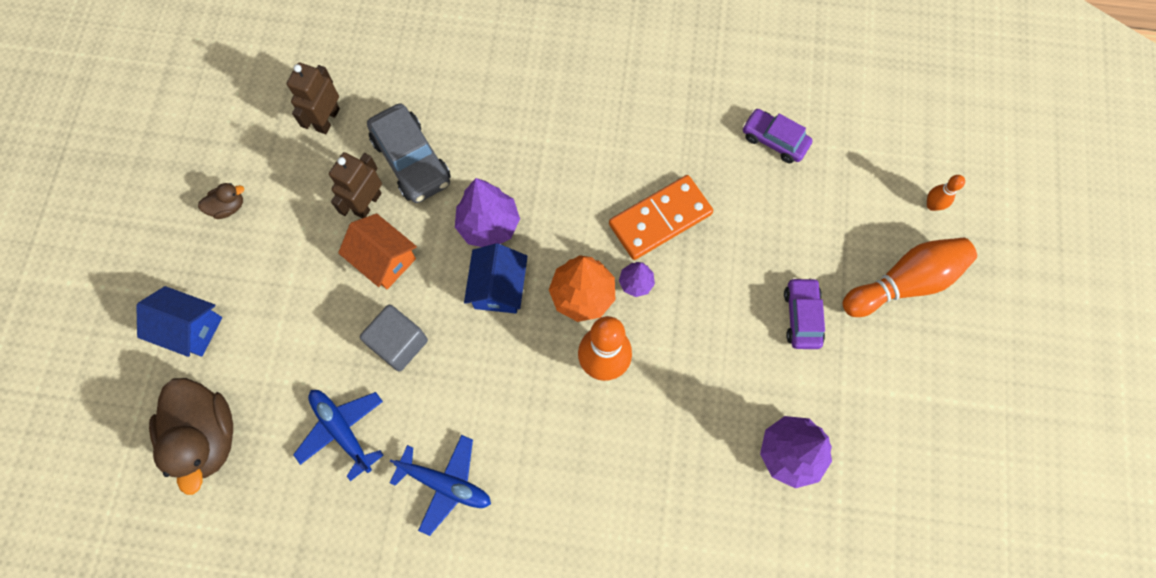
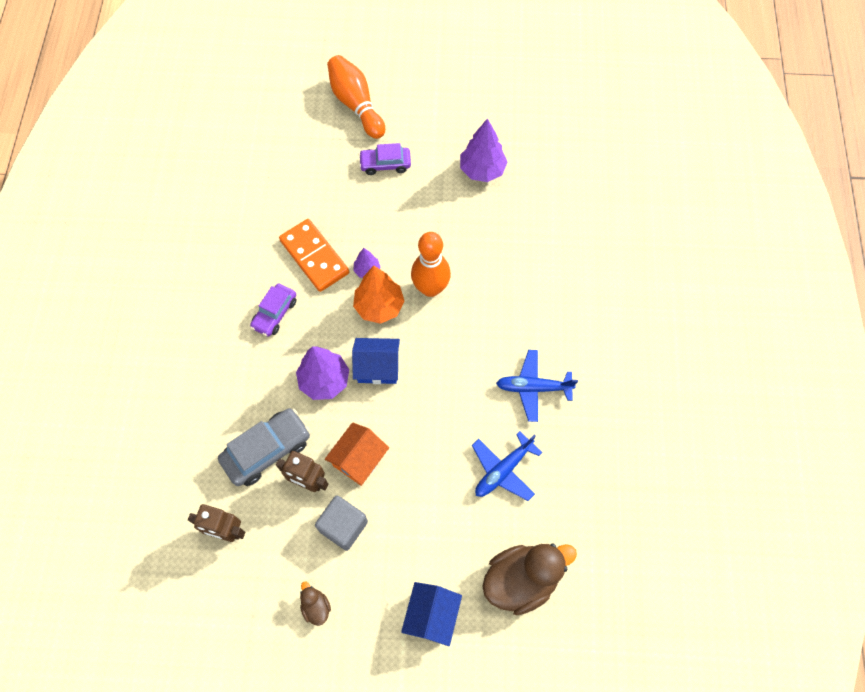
camera: 95 degrees left, 5 degrees down
(399, 343) = (429, 437): grey cube -> grey cube (343, 526)
(445, 484) = (533, 387): blue plane -> blue plane turned 105 degrees counterclockwise
(774, 140) = (246, 183): purple car -> purple car (275, 313)
(932, 205) = (297, 87): orange bowling pin -> none

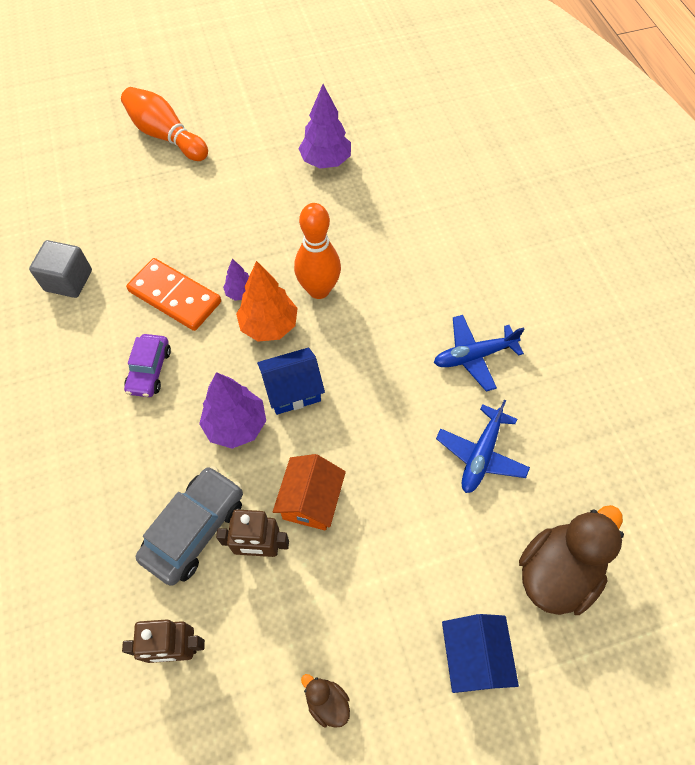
camera: 20 degrees left, 5 degrees down
(343, 526) = (323, 587): grey cube -> grey cube (68, 280)
(385, 164) = (220, 183): purple car -> none

